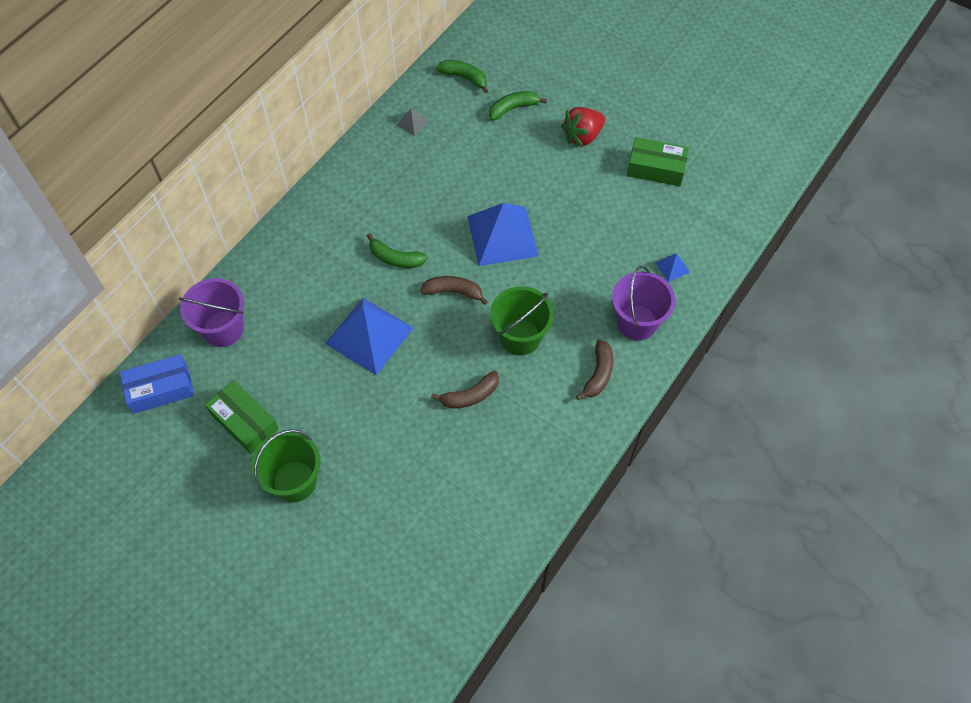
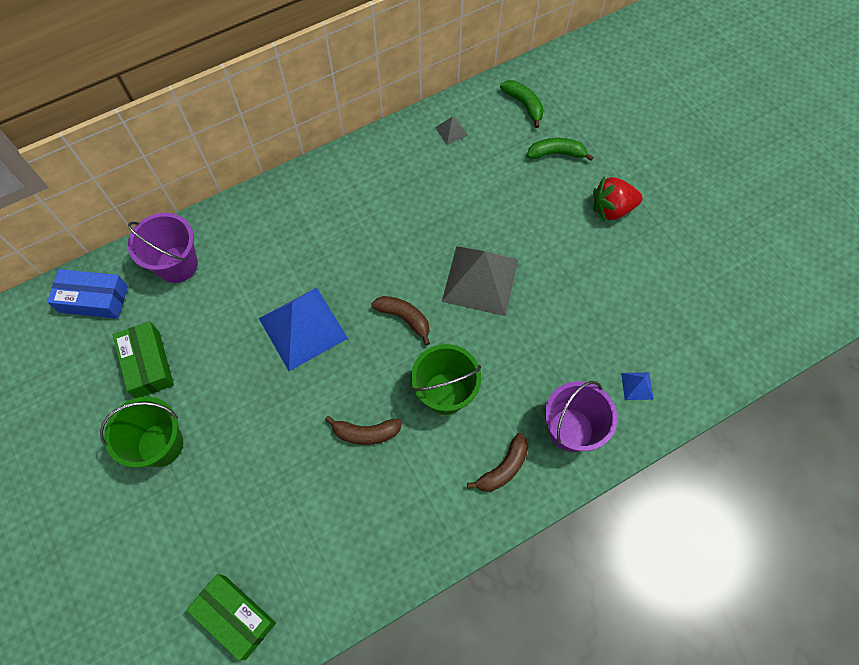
camera: 25 degrees right, 5 degrees up
(395, 258) = (366, 260): green banana -> none
(502, 235) = (480, 280): blue pyramid -> grey pyramid
(656, 168) = (671, 272): green box -> green box (235, 616)

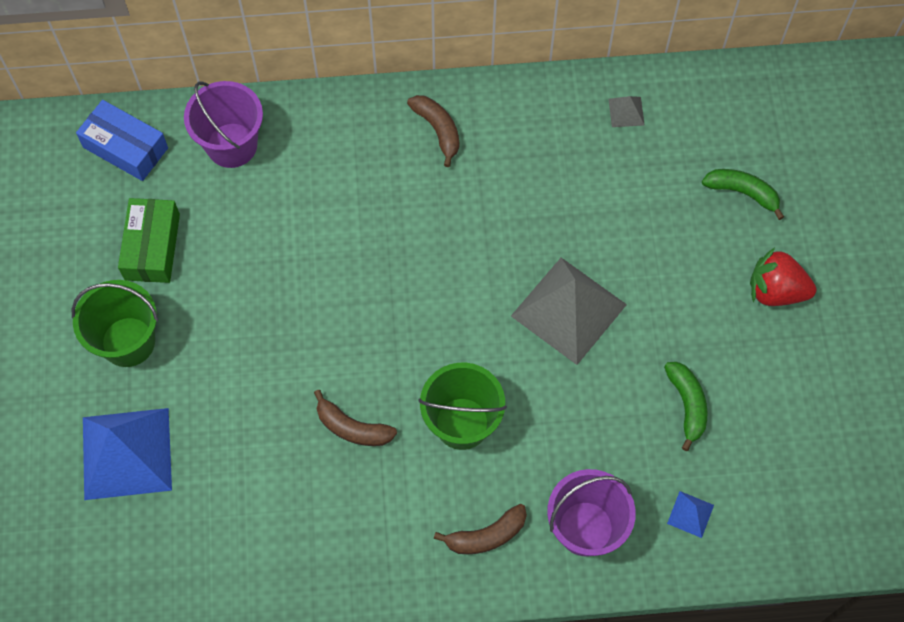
camera: 25 degrees right, 0 degrees up
(235, 616) = (127, 557): green box -> none
(302, 328) = (337, 279): blue pyramid -> blue pyramid (126, 453)
(404, 318) = (458, 317): brown banana -> brown banana (438, 130)
(524, 105) = (734, 114): green banana -> green banana (687, 405)

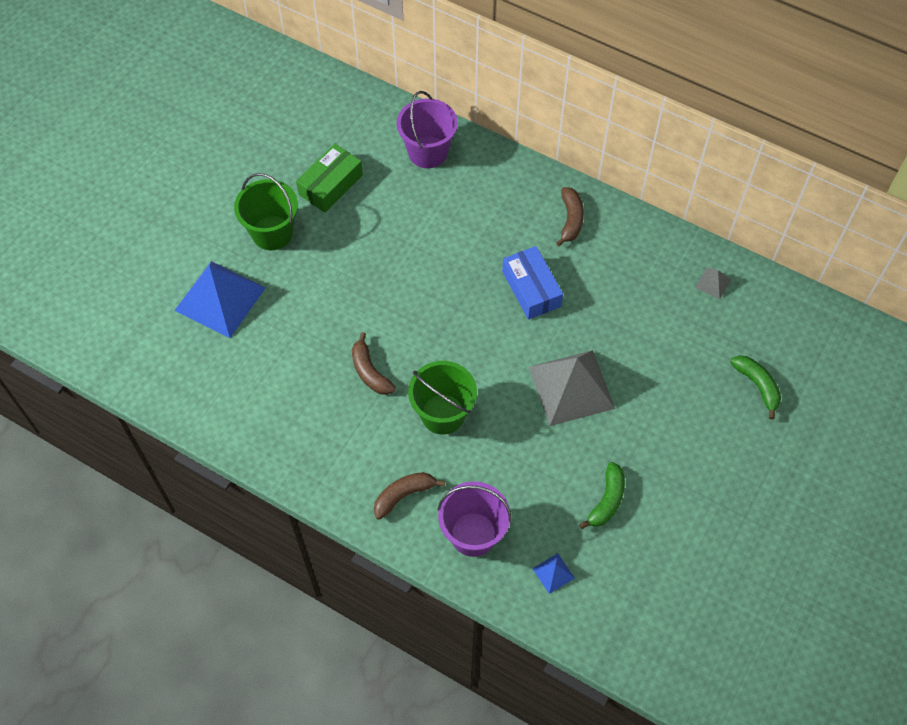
camera: 35 degrees right, 5 degrees down
(125, 148) = (360, 116): blue box -> blue box (531, 289)
(486, 536) = (404, 495): brown banana -> brown banana turned 135 degrees clockwise
(775, 291) = (731, 465): red strawberry -> none

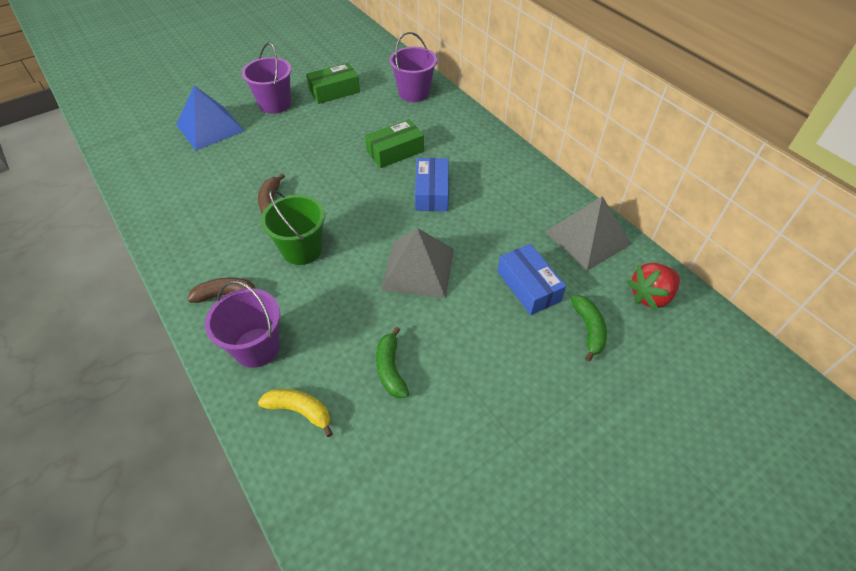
camera: 25 degrees right, 10 degrees down
(272, 233) = (275, 104): green bucket -> purple bucket
(459, 249) = (395, 151): none -> green box
(553, 573) = (300, 411): blue pyramid -> yellow banana
(571, 220) = (492, 160): brown banana -> none
(607, 500) = (390, 369): green banana -> green banana turned 120 degrees clockwise
(684, 362) = (528, 286): none -> blue box
(713, 283) = (588, 237): grey pyramid -> grey pyramid, size x2.39
(796, 327) = (650, 296): none -> red strawberry

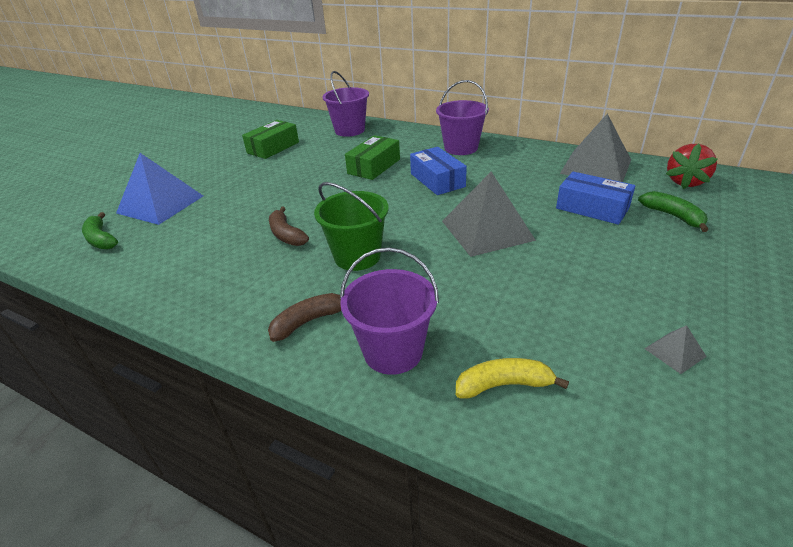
camera: 25 degrees left, 15 degrees down
(275, 104) = (219, 170): purple bucket -> purple bucket (461, 148)
(390, 369) = (551, 309): green banana -> green banana (101, 239)
(436, 451) = (675, 352): none -> grey pyramid

